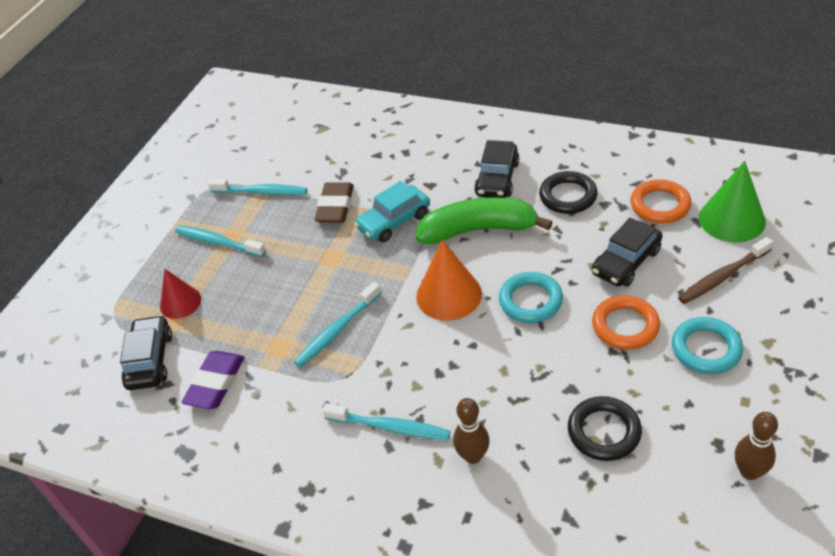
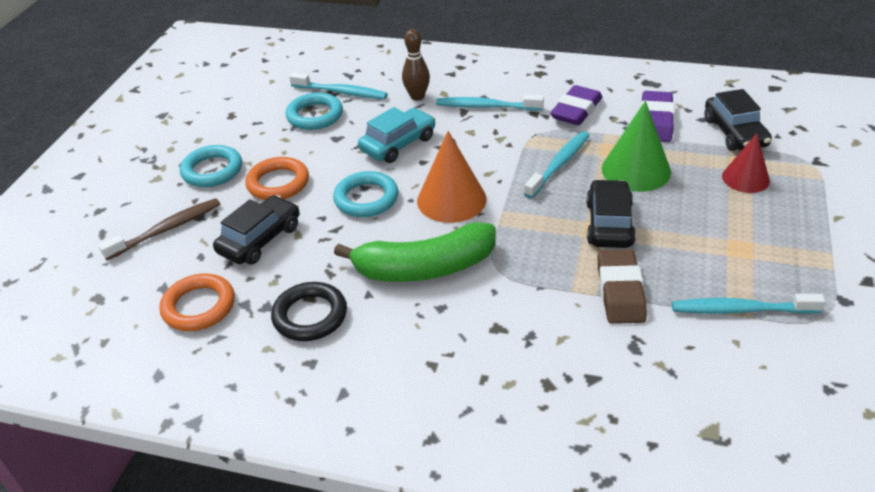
camera: 170 degrees right, 5 degrees down
(218, 242) = (752, 240): turquoise toothbrush -> turquoise toothbrush (341, 92)
(290, 409) = (576, 110): none -> purple eraser
(394, 221) = (534, 275): turquoise car -> turquoise car (398, 144)
(497, 179) = (403, 339): black car -> black car (609, 224)
(604, 431) = (315, 115): black ring -> turquoise ring
(732, 219) = (124, 291): green cone -> green cone (636, 170)
(749, 471) = (216, 103): brown bowling pin -> none

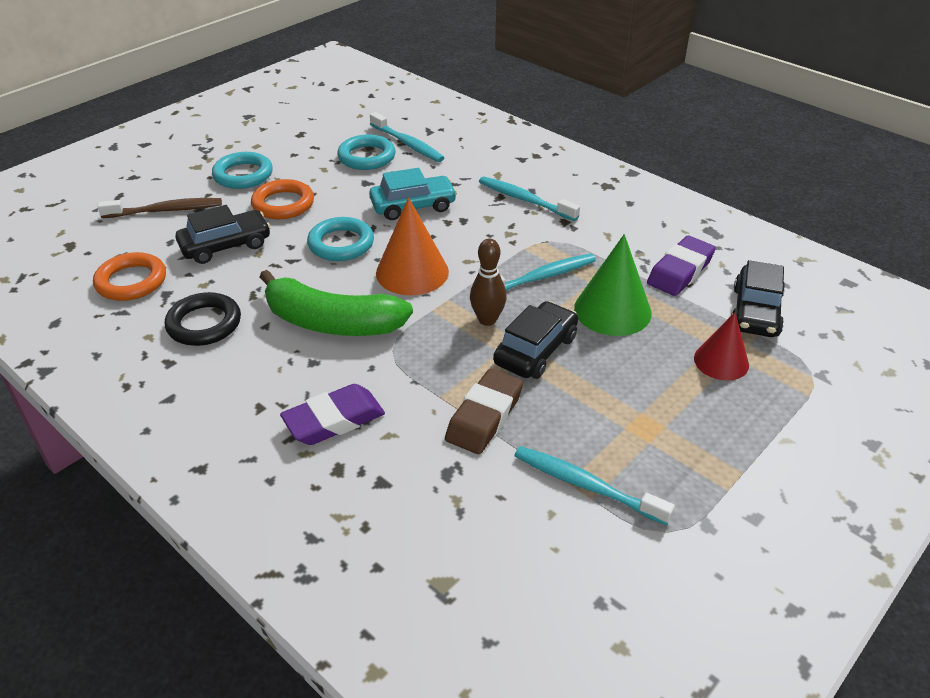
camera: 25 degrees right, 0 degrees up
(417, 97) = (470, 170): brown bowling pin -> brown bowling pin (487, 320)
(576, 110) = (608, 233): purple eraser -> purple eraser (334, 420)

